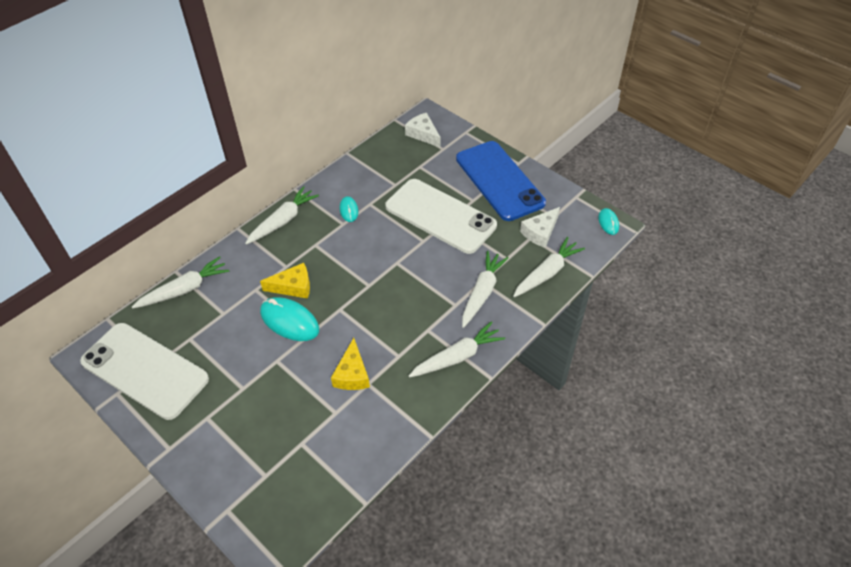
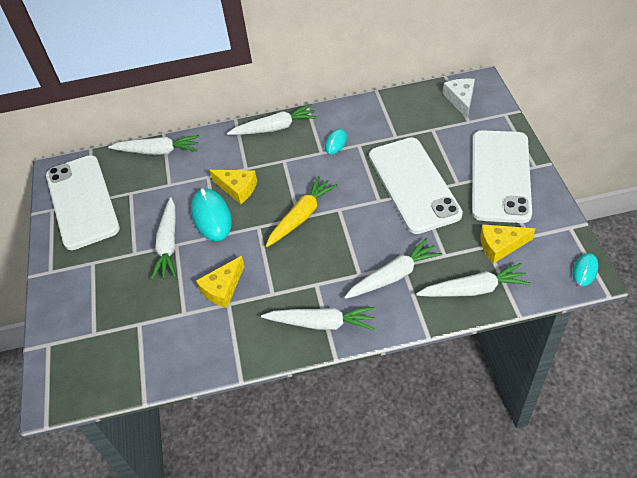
camera: 40 degrees right, 0 degrees up
(270, 364) = (168, 244): none -> white carrot
(370, 283) = (301, 216): none -> yellow carrot
(499, 181) = (500, 176): blue phone -> white phone
(540, 232) = (500, 246): white cheese -> yellow cheese

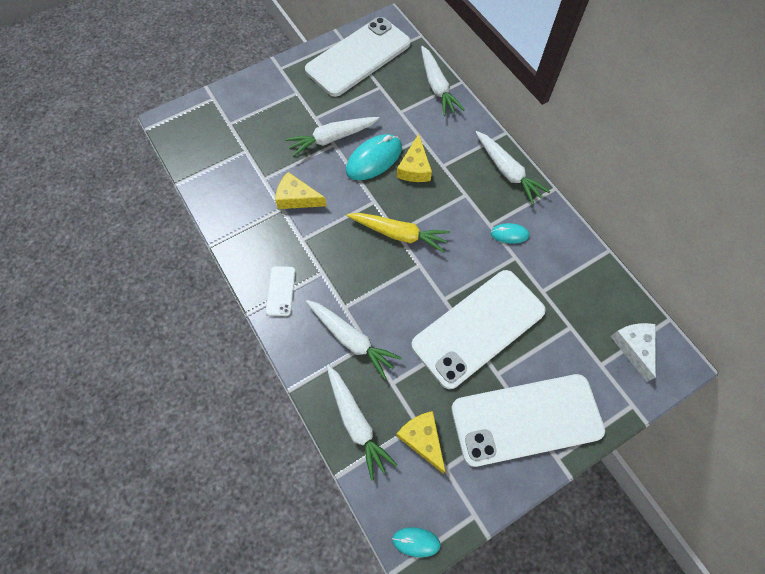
camera: 65 degrees right, 15 degrees up
(322, 323) = (280, 291): white carrot -> white phone
(460, 100) = (634, 347): white cheese -> white cheese turned 75 degrees counterclockwise

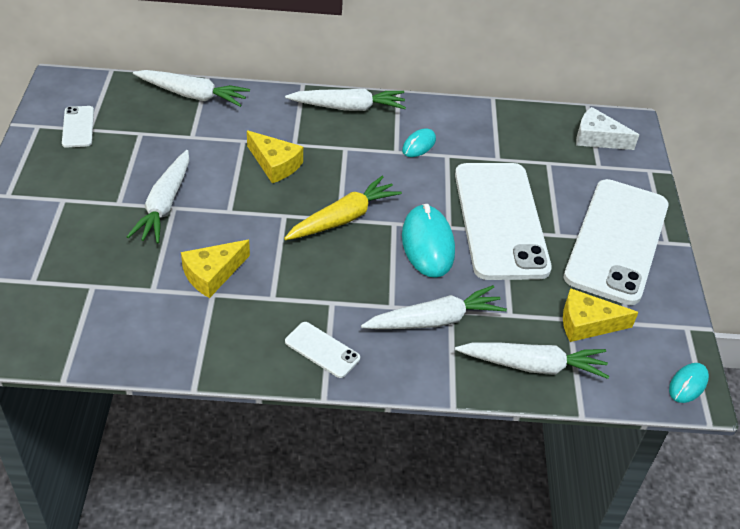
camera: 60 degrees left, 20 degrees down
(358, 57) = (78, 127): white phone -> white phone, size x0.41
(374, 159) = (230, 187): turquoise mouse -> turquoise mouse (428, 244)

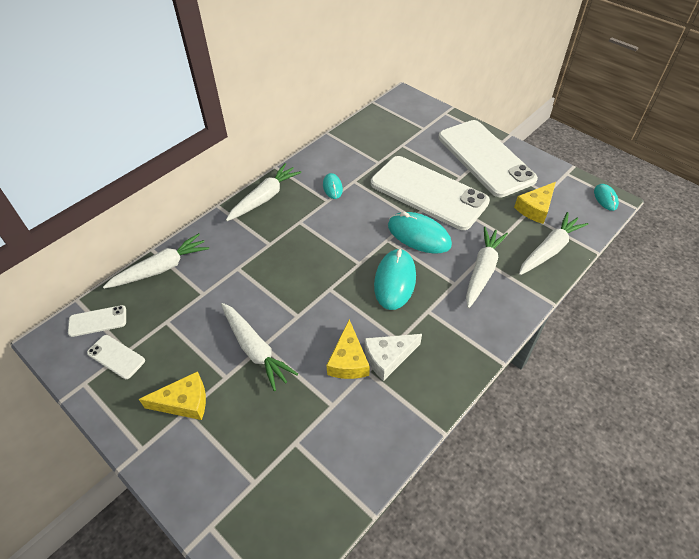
camera: 45 degrees left, 5 degrees up
(275, 164) = (278, 265): yellow cheese -> yellow cheese (184, 402)
(322, 350) = (464, 340): white phone -> white phone (97, 321)
(343, 218) = (360, 261): yellow carrot -> none
(344, 257) = (395, 281): none -> turquoise mouse
(597, 138) = (402, 115): white cheese -> white cheese (388, 358)

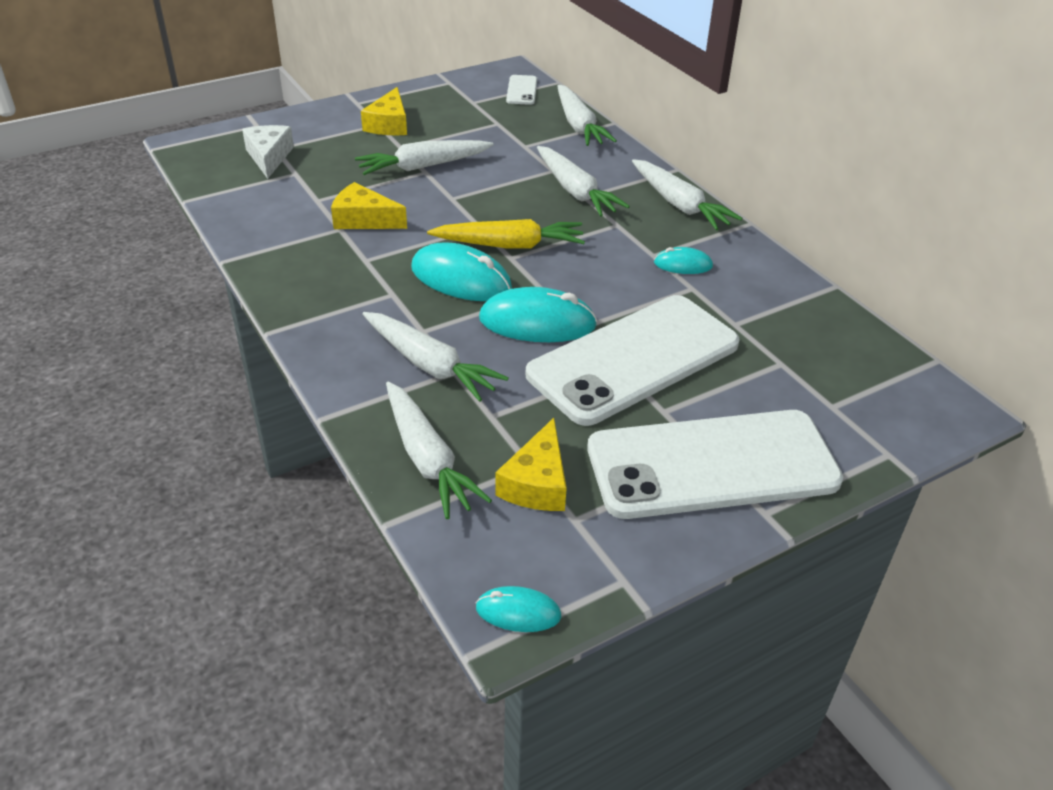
camera: 105 degrees right, 10 degrees down
(116, 357) = (469, 97): white phone -> none
(264, 249) = (575, 191): none -> white carrot
(345, 267) = (510, 245): none -> yellow carrot
(388, 358) = (346, 246): white cheese -> white cheese (269, 157)
(419, 235) = (537, 322): turquoise mouse -> turquoise mouse turned 45 degrees clockwise
(535, 208) = (537, 483): yellow cheese -> yellow cheese turned 135 degrees counterclockwise

